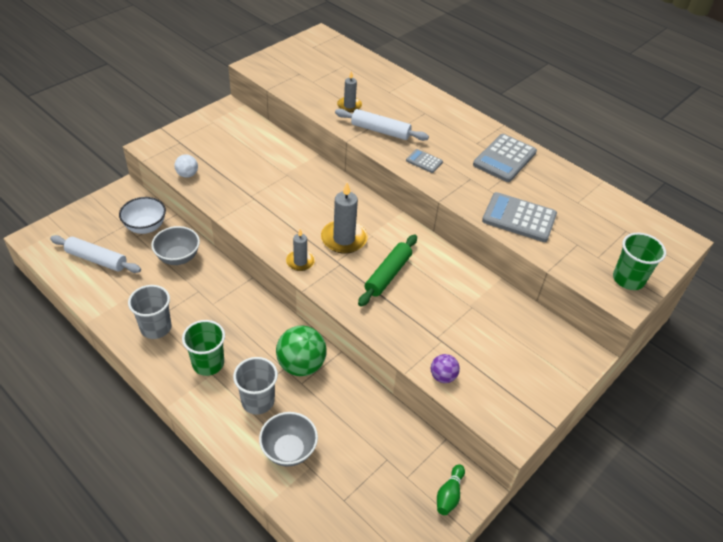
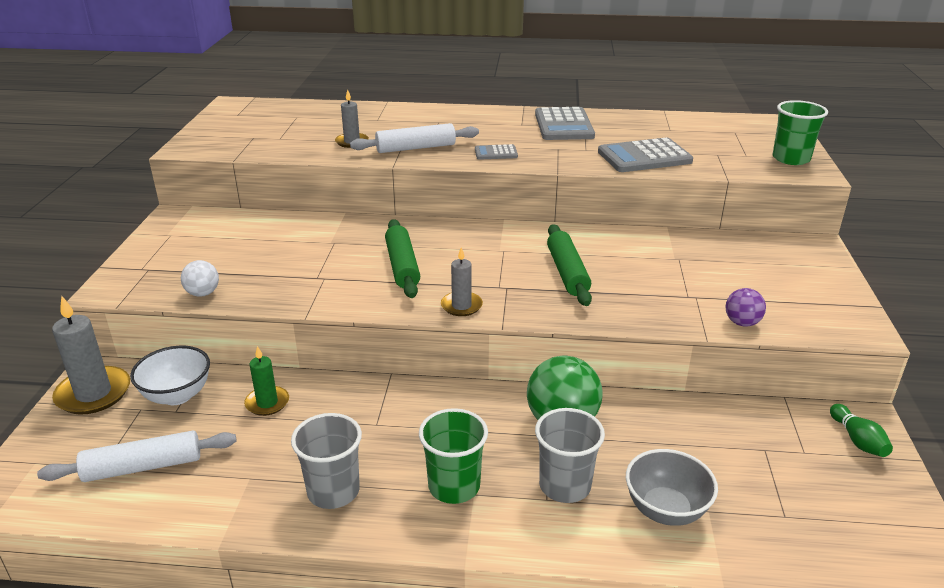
camera: 35 degrees left, 15 degrees down
(178, 257) = (267, 403): grey bowl -> green candle
(302, 214) = (402, 266): none -> green rolling pin
(344, 239) = (479, 266): grey candle -> grey candle (93, 393)

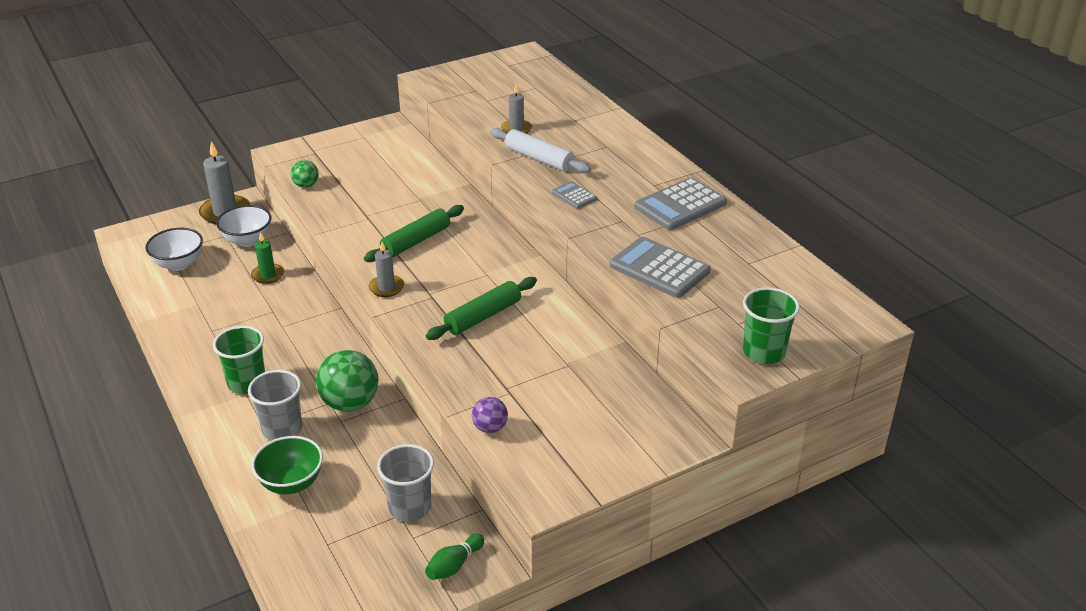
camera: 55 degrees right, 5 degrees up
(143, 467) = (179, 264): white rolling pin -> white bowl
(203, 293) = (306, 185): white ball -> green ball
(333, 491) = (208, 339): grey cup -> grey cup (410, 507)
(665, 510) = (291, 483): grey bowl -> green bowl

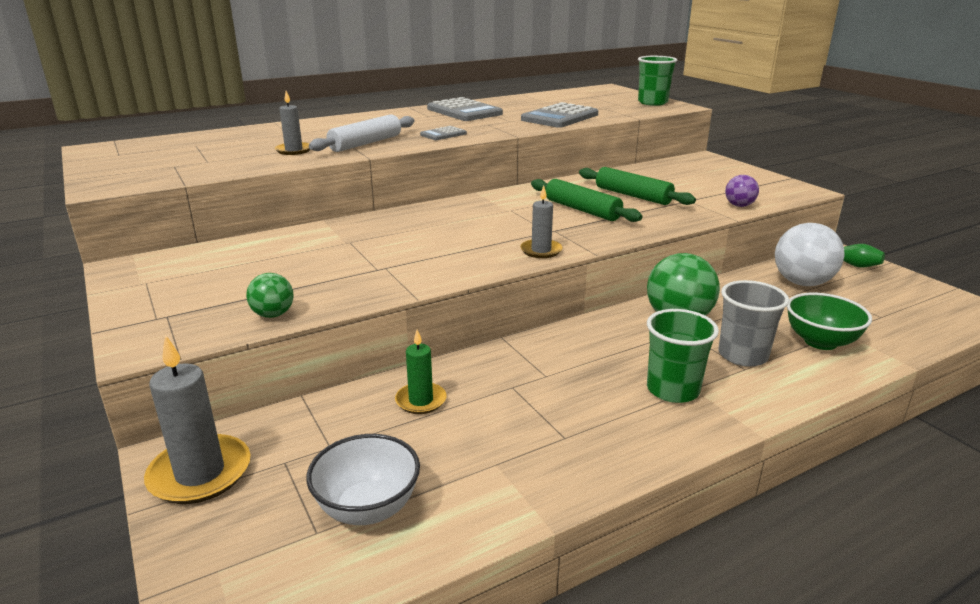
camera: 90 degrees left, 10 degrees down
(247, 240) = (312, 433): white bowl -> none
(410, 507) = (802, 283): grey cup -> white ball
(416, 241) = (444, 240): green rolling pin -> green rolling pin (633, 196)

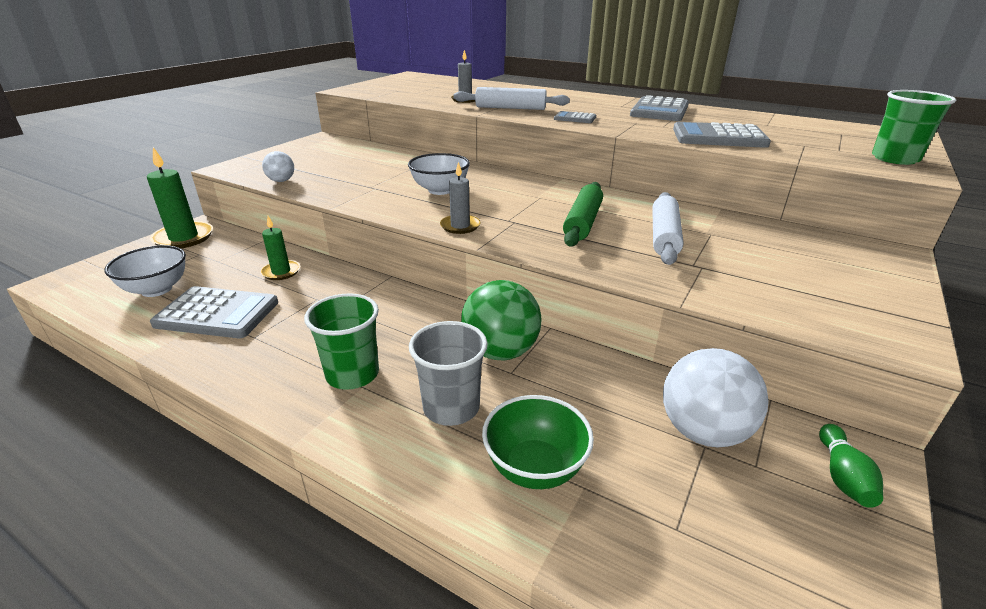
camera: 60 degrees right, 5 degrees up
(200, 473) = (184, 238): grey candle -> green candle
(273, 314) = (281, 181): green ball -> white ball
(438, 240) = (440, 190): none -> white bowl
(488, 458) = (217, 313): none -> grey calculator
(633, 196) = (664, 236): green rolling pin -> white rolling pin
(739, 205) = (738, 300): purple ball -> none

